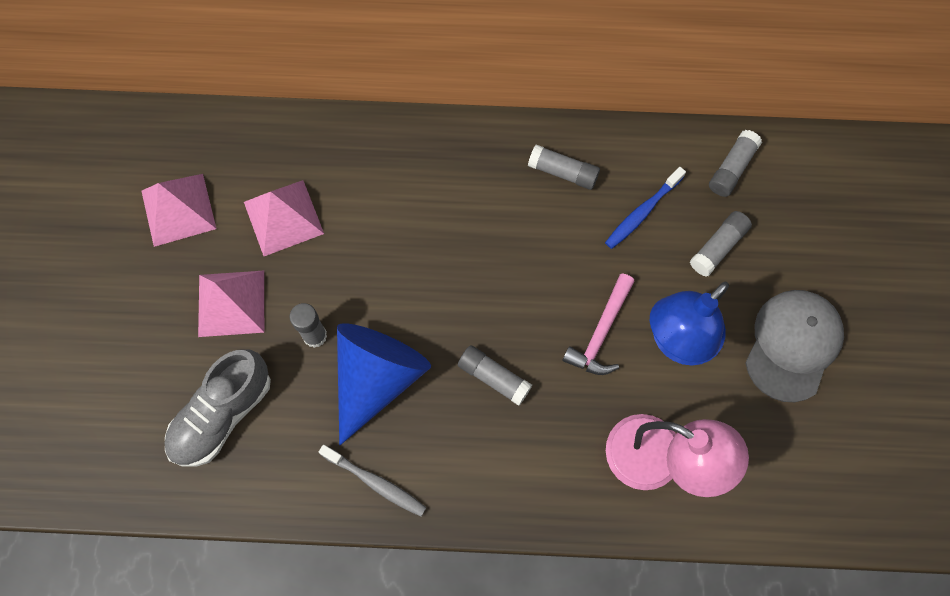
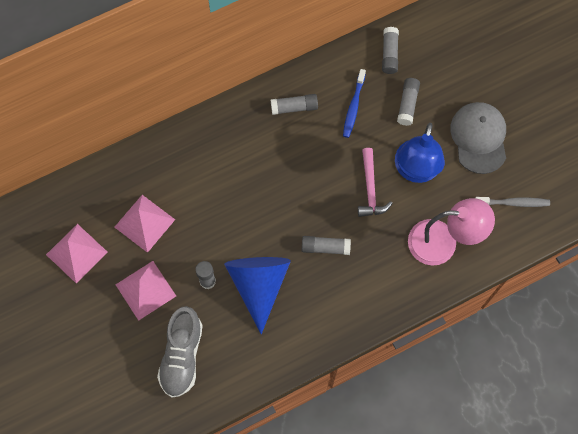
camera: 30 degrees left, 0 degrees up
(375, 482) = (294, 343): grey toothbrush -> grey toothbrush (513, 203)

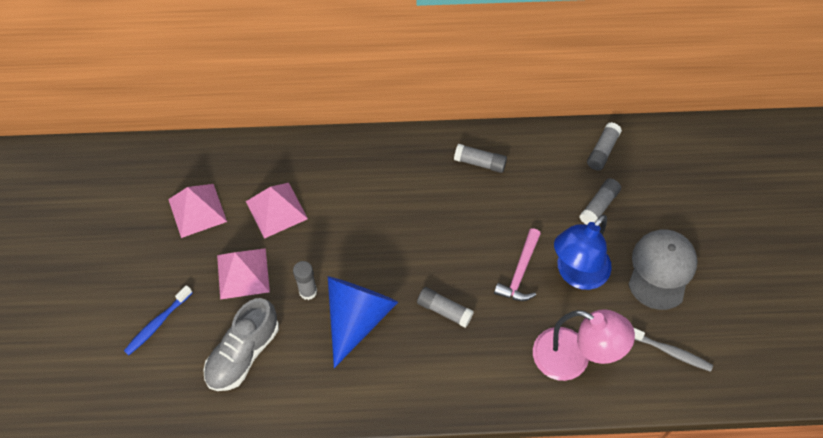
camera: 25 degrees right, 10 degrees down
(353, 107) = (541, 186): blue toothbrush -> blue toothbrush (157, 323)

